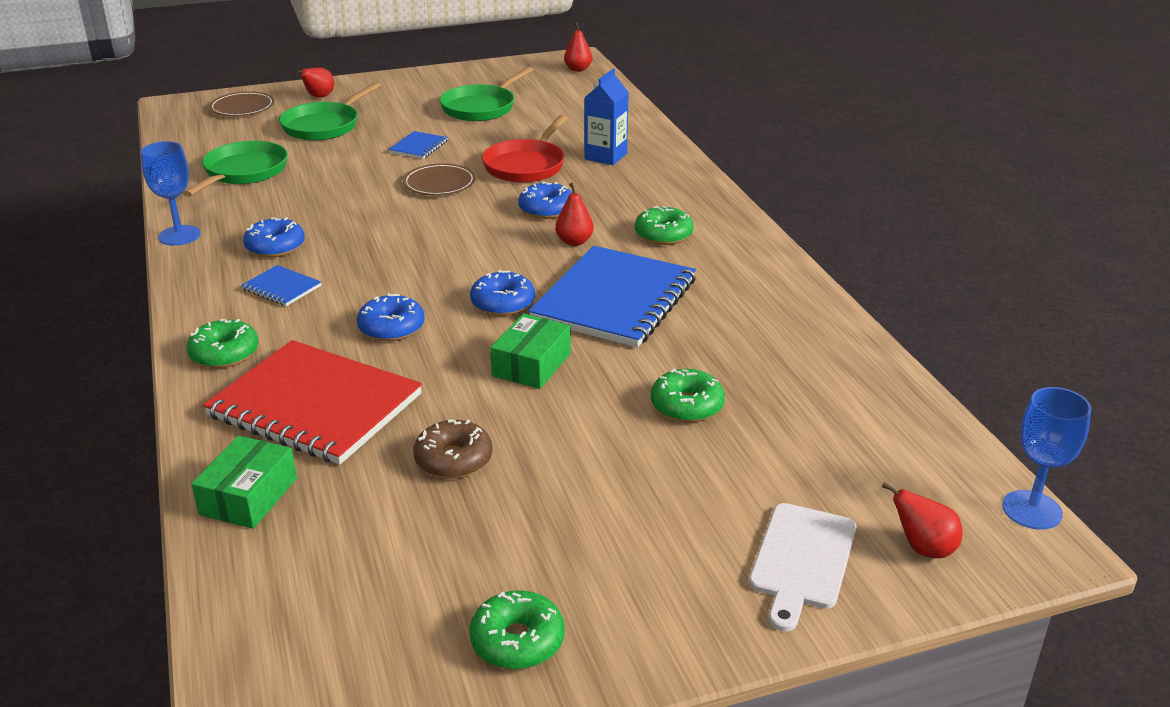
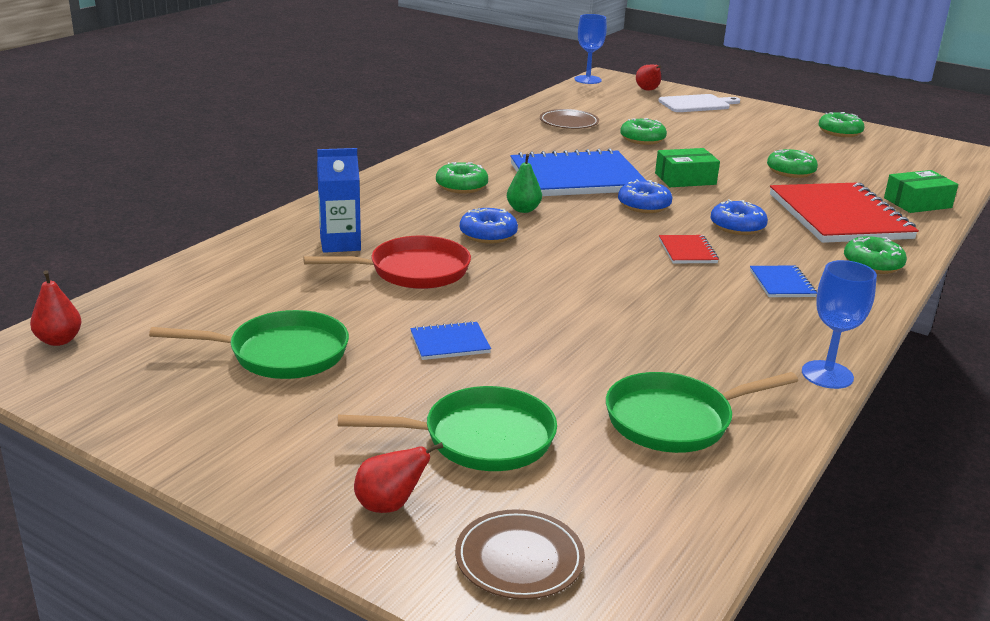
camera: 130 degrees left, 5 degrees down
(275, 247) = (747, 316): blue donut -> none
(392, 276) = (687, 251): none -> red notebook
(439, 183) = (515, 296): brown plate -> brown plate (569, 122)
(453, 460) = (790, 171): brown donut -> green donut
(574, 242) = (523, 210): red pear -> green pear

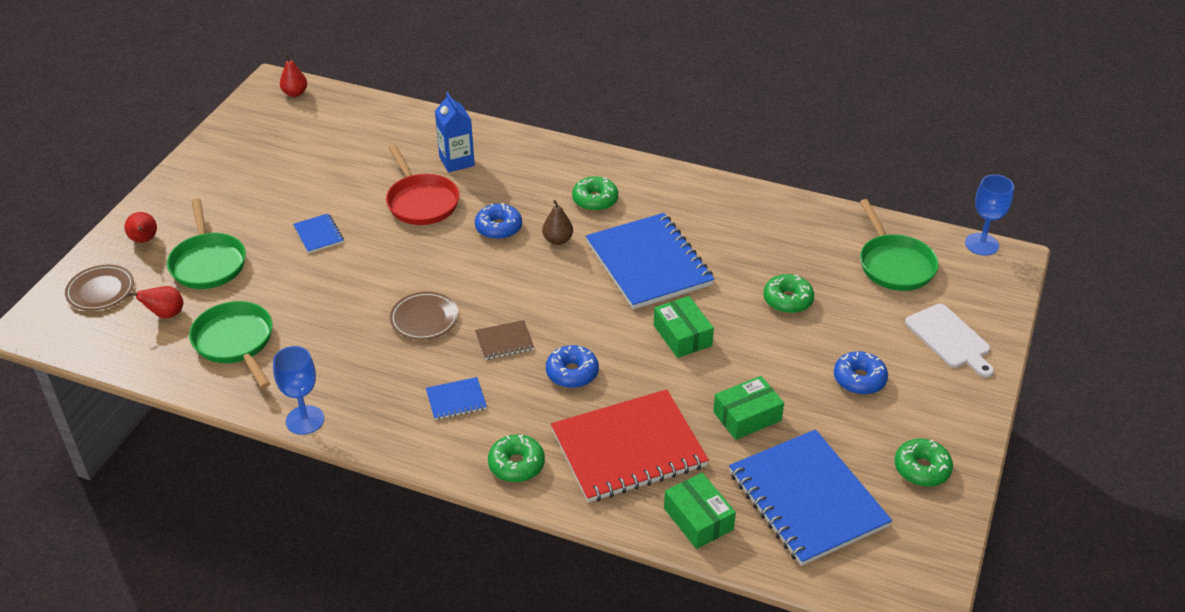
camera: 80 degrees right, 15 degrees up
(281, 353) = (293, 171): green pan -> green pan (894, 264)
(523, 210) = (557, 240): green pear -> brown pear
(569, 122) = (810, 244): brown plate -> brown plate (424, 318)
(644, 205) = (598, 310): blue donut -> blue donut (859, 379)
(648, 90) = (976, 295): red pear -> red pear (166, 314)
(687, 251) = (504, 341): red notebook -> brown notebook
(790, 171) = (747, 416): green donut -> green box
(882, 167) = (807, 499): none -> blue notebook

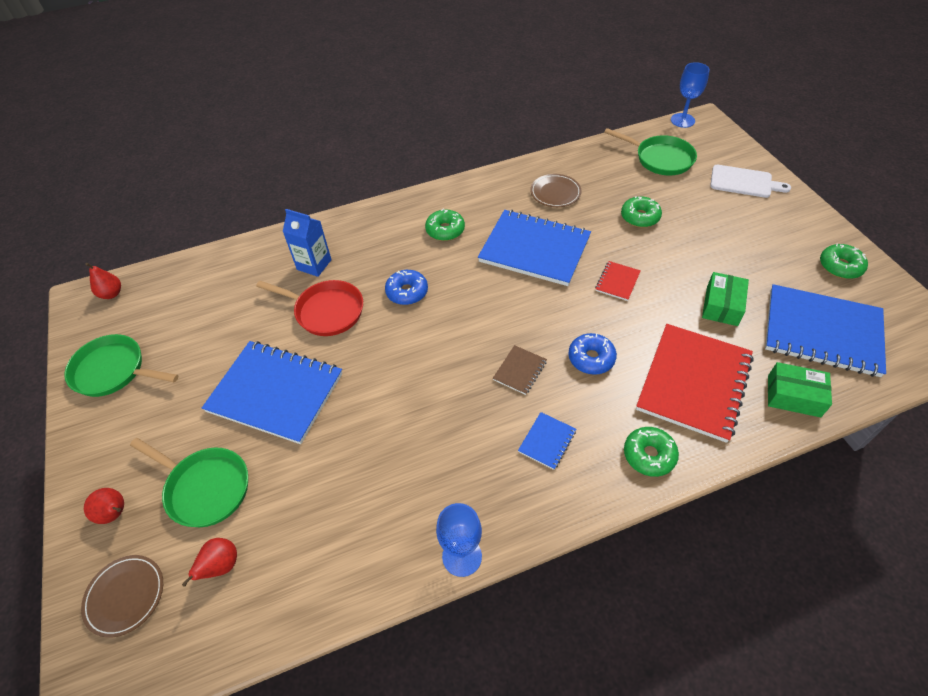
camera: 40 degrees left, 10 degrees up
(235, 342) = (318, 538): green pan -> green pan (114, 371)
(319, 234) = (275, 392): blue notebook -> blue notebook, size x2.33
(424, 318) = (443, 397): brown plate -> brown plate (555, 193)
(557, 240) = (458, 273): brown pear -> none
(682, 335) = (617, 282): green box -> red notebook
(859, 379) = (739, 237): blue donut -> none

